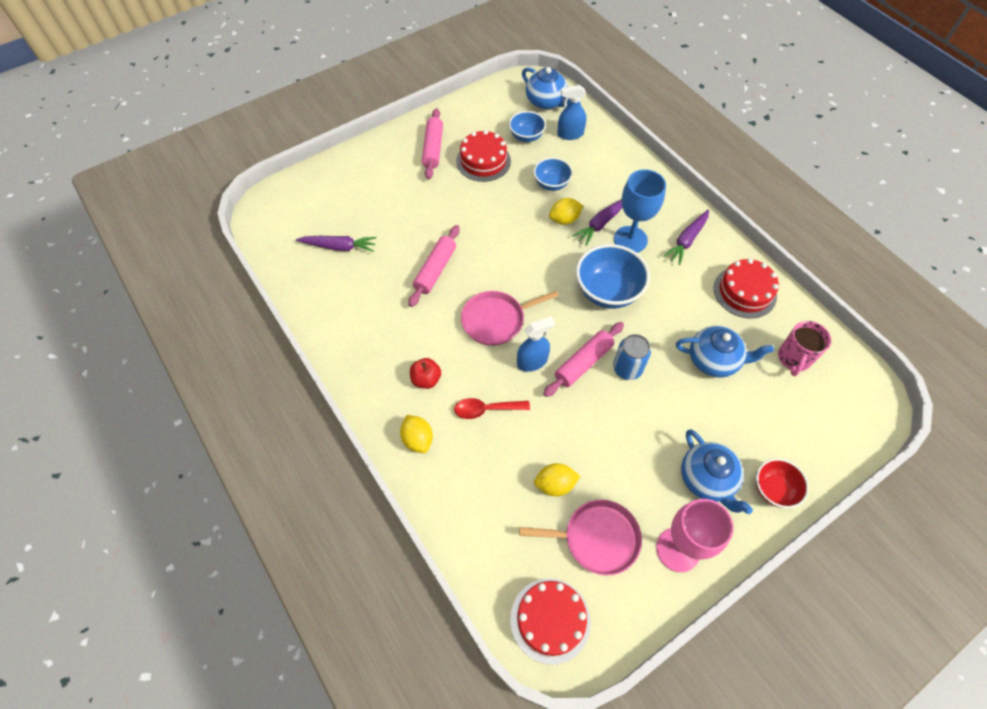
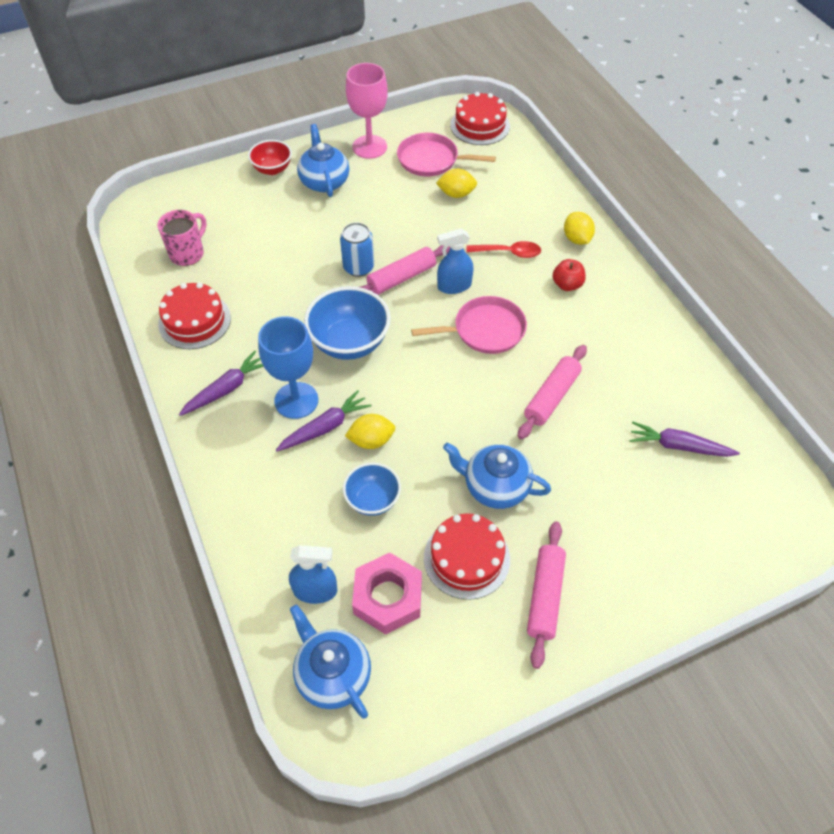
camera: 170 degrees left, 5 degrees down
(526, 136) = (388, 597): blue bowl -> pink nut
(714, 360) = (268, 263): blue teapot -> blue teapot (495, 486)

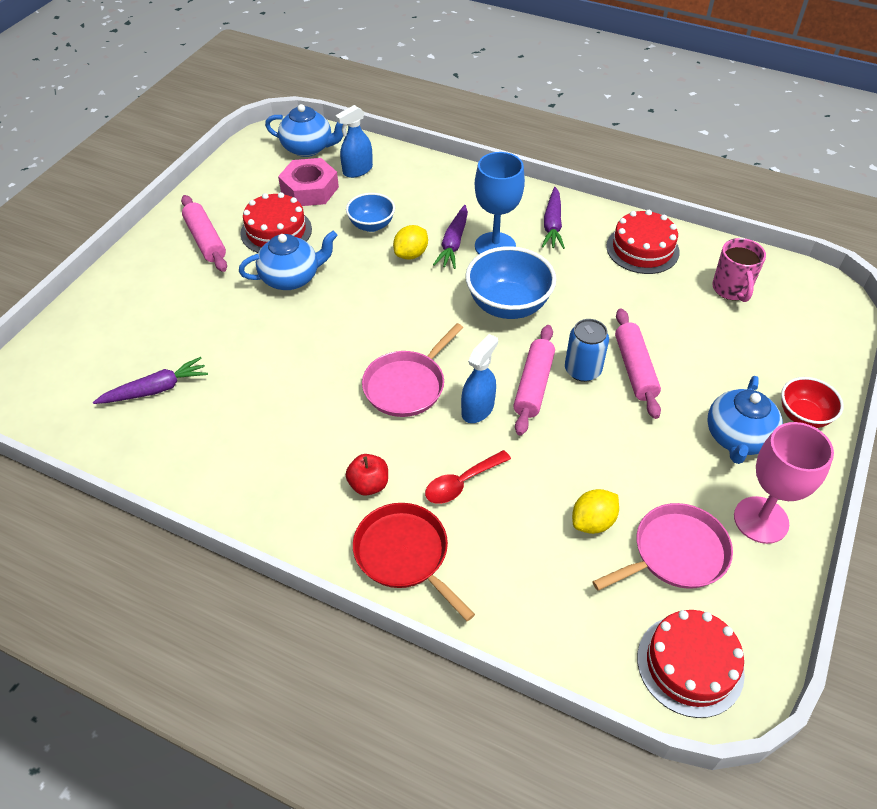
camera: 140 degrees right, 5 degrees down
(324, 181) = (737, 438): blue teapot -> blue teapot turned 75 degrees clockwise
(551, 397) = (297, 364): pink rolling pin -> pink rolling pin (635, 369)
(576, 239) = (404, 554): yellow lemon -> red pan

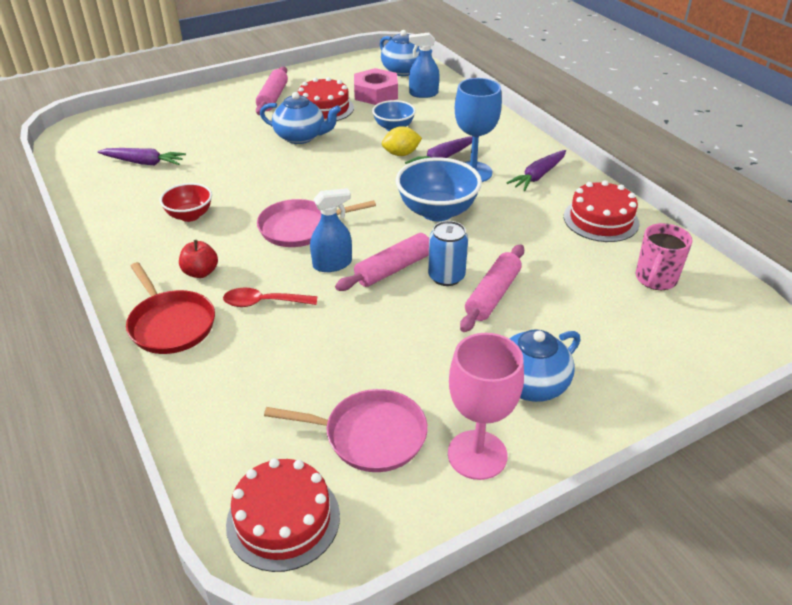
camera: 35 degrees right, 10 degrees down
(404, 554) = (171, 324): red pan -> red pan turned 150 degrees clockwise
(593, 522) = (329, 377): yellow lemon -> none
(803, 416) = (617, 401): red bowl -> red bowl (190, 215)

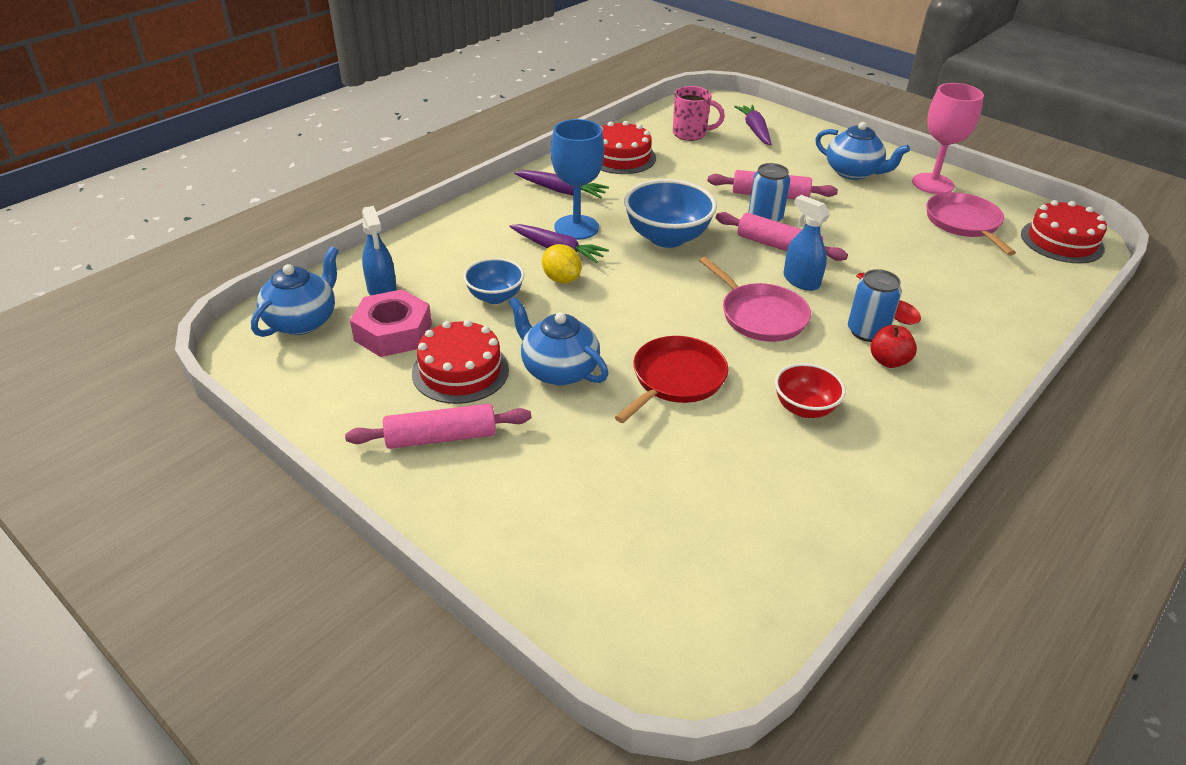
camera: 110 degrees left, 0 degrees up
(144, 162) = (719, 512): purple carrot -> purple carrot (755, 130)
(171, 324) = (971, 353): red pan -> red pan (676, 379)
(242, 275) = (867, 331): none -> blue can
(301, 137) = (558, 370): blue teapot -> blue teapot turned 45 degrees counterclockwise

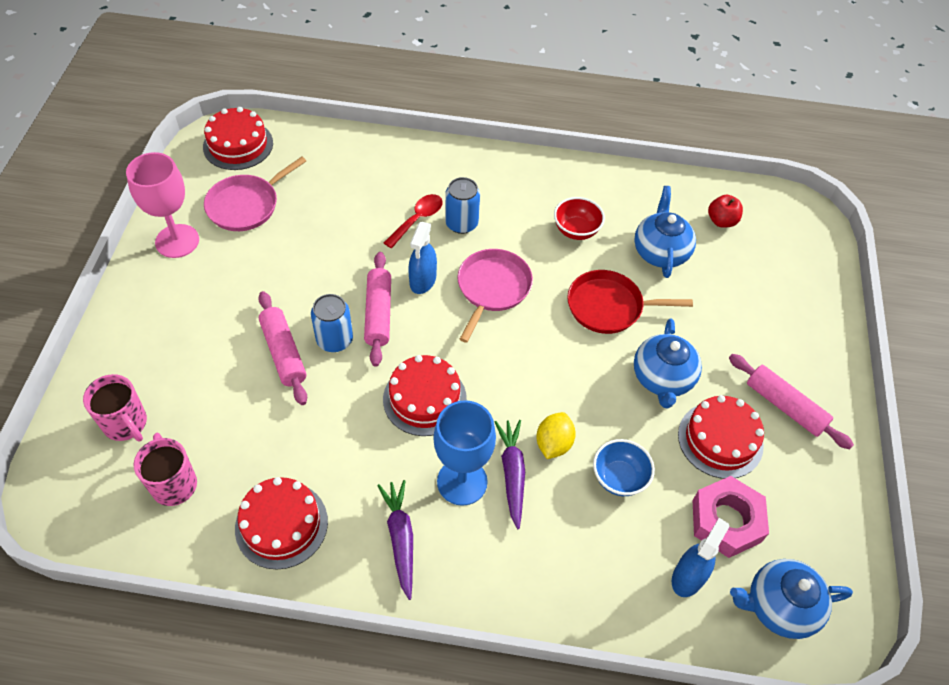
camera: 125 degrees left, 15 degrees up
(667, 237) = (424, 399): blue bowl -> red cake
(755, 130) = (126, 424): purple carrot -> pink mug
(853, 172) = (188, 304): blue teapot -> blue teapot (660, 251)
(888, 361) = (488, 204): red apple -> red apple (721, 221)

